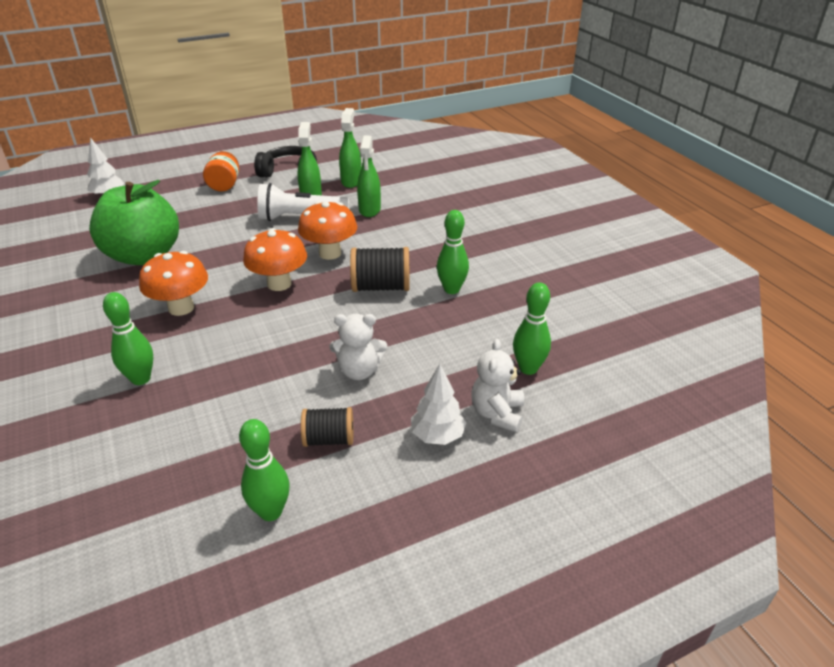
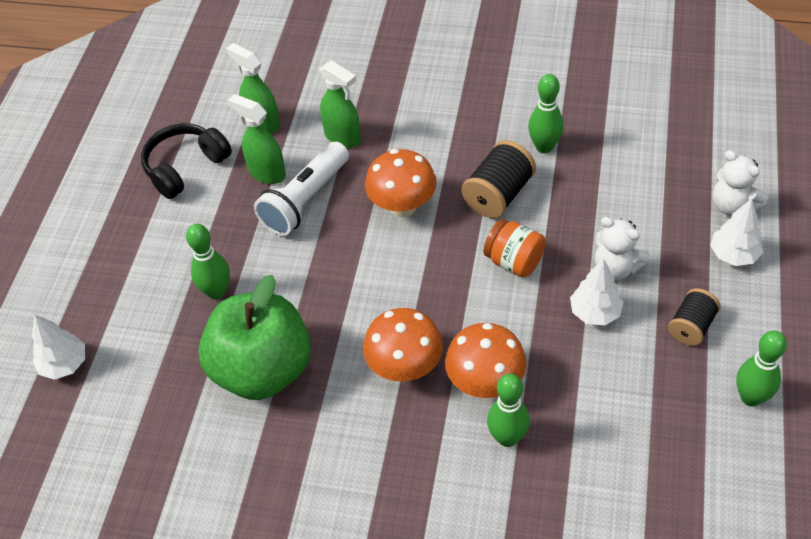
camera: 50 degrees left, 15 degrees up
(224, 185) = (155, 239): orange jar -> orange jar (514, 261)
(279, 284) = (426, 270): orange mushroom -> orange mushroom (485, 383)
(301, 377) = (595, 313): none -> white tree
(359, 371) = (616, 268): white teddy bear -> white teddy bear turned 90 degrees clockwise
(528, 368) = (693, 157): green bowling pin -> green bowling pin (217, 292)

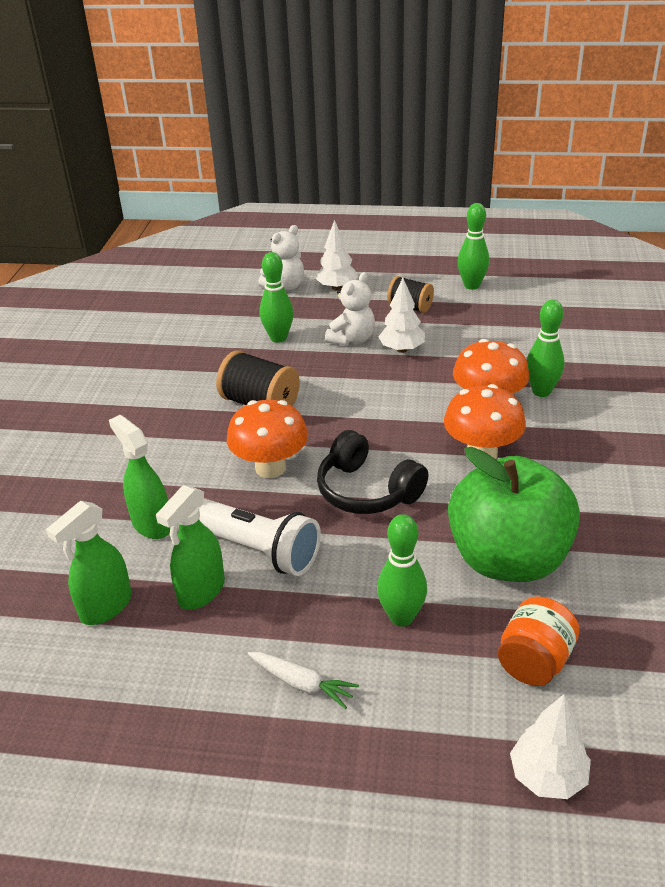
camera: 95 degrees left, 15 degrees down
(171, 233) = (302, 683): none -> white carrot
(185, 167) = (175, 687): black headphones -> black headphones (367, 490)
(343, 137) = (151, 524): green spray bottle -> green spray bottle turned 75 degrees counterclockwise
(514, 261) = (346, 392): orange jar -> orange jar (534, 661)
(544, 147) = (199, 378): green bowling pin -> green bowling pin (278, 338)

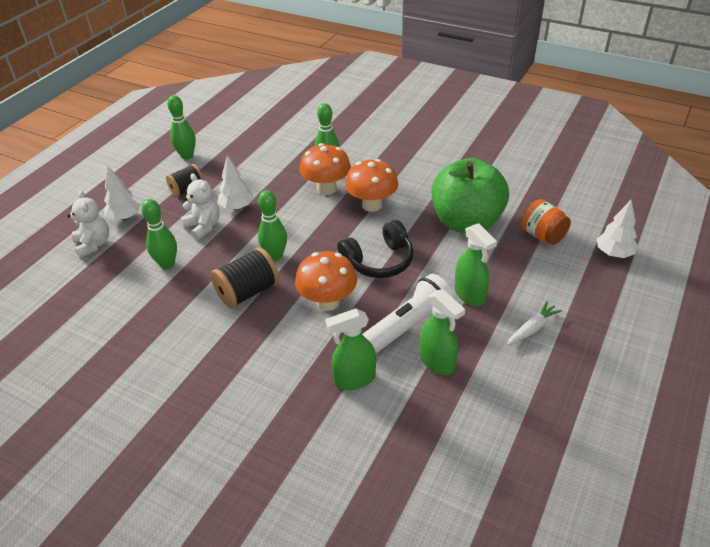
camera: 70 degrees left, 5 degrees up
(106, 607) = (431, 419): green spray bottle -> green spray bottle (470, 295)
(401, 617) = (495, 275): green bowling pin -> green bowling pin (275, 256)

